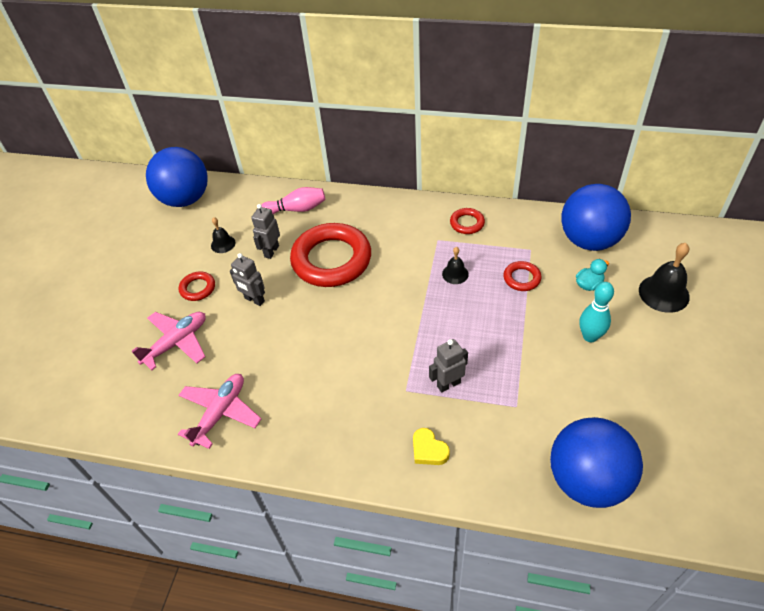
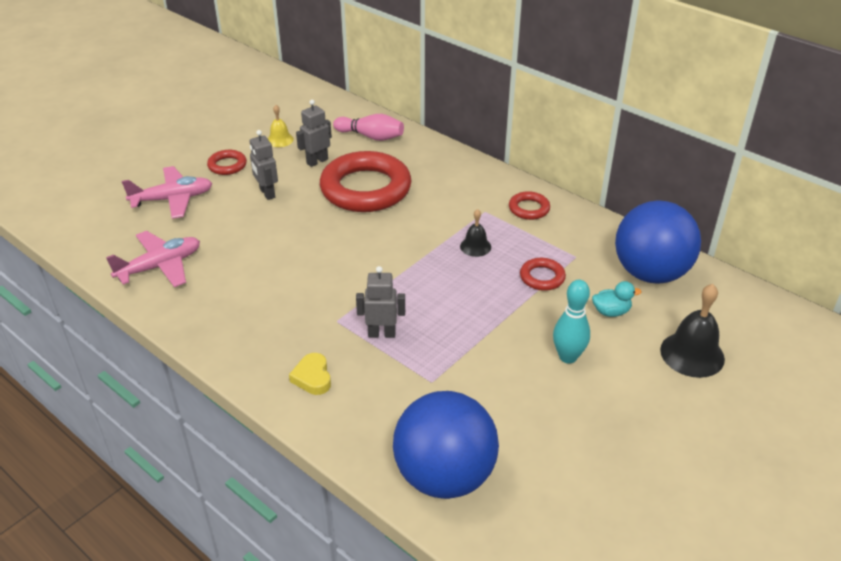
camera: 25 degrees right, 10 degrees down
(185, 199) = (279, 93): blue ball -> none
(223, 244) = (280, 140): black bell -> yellow bell

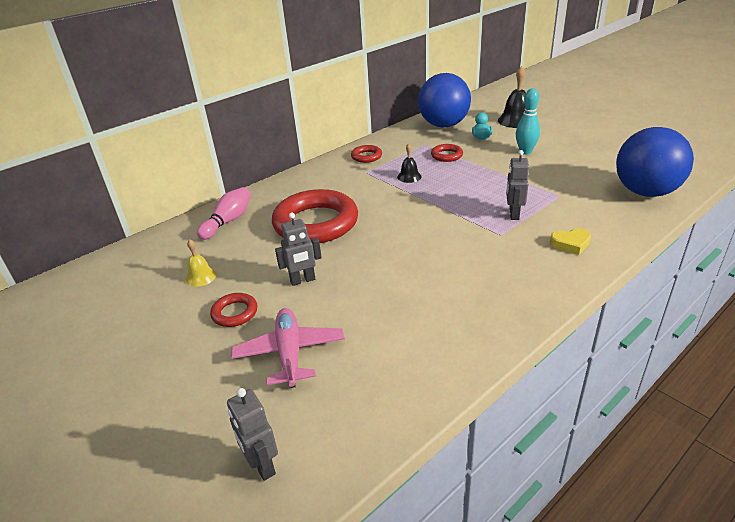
camera: 80 degrees left, 5 degrees down
(160, 266) = (421, 350): pink plane -> none
(317, 161) = (257, 251): grey robot -> grey robot (262, 465)

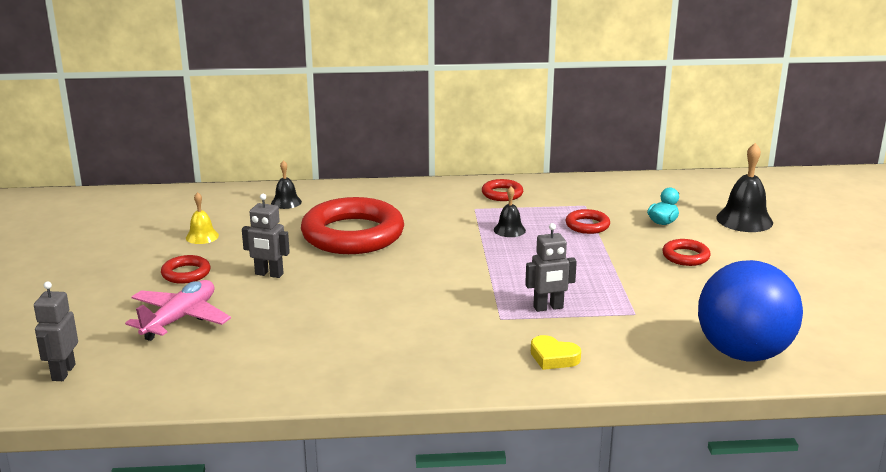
camera: 35 degrees right, 10 degrees down
(228, 221) = (286, 202): pink bowling pin -> black bell
(443, 125) = (645, 193): blue ball -> none
(513, 214) = (548, 308): grey robot -> grey robot turned 150 degrees counterclockwise
(525, 152) = (685, 256): turquoise bowling pin -> red ring

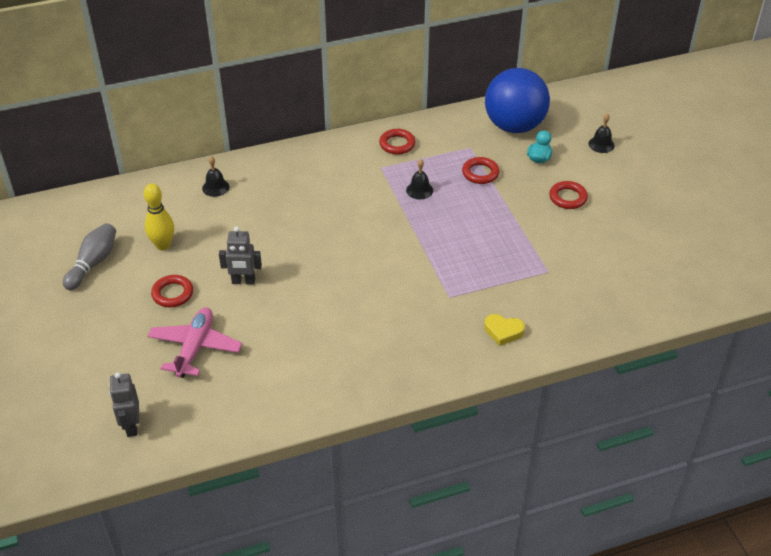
camera: 15 degrees left, 20 degrees up
(120, 240) = (93, 263): none -> grey bowling pin
(202, 236) = (163, 245): yellow bell -> yellow bowling pin
(353, 234) = (292, 219): red ring -> none
(548, 308) = (481, 277): grey robot -> none
(743, 353) = (637, 299): blue ball -> blue ball (514, 126)
(744, 220) = (601, 144): black bell -> black bell, size x0.57

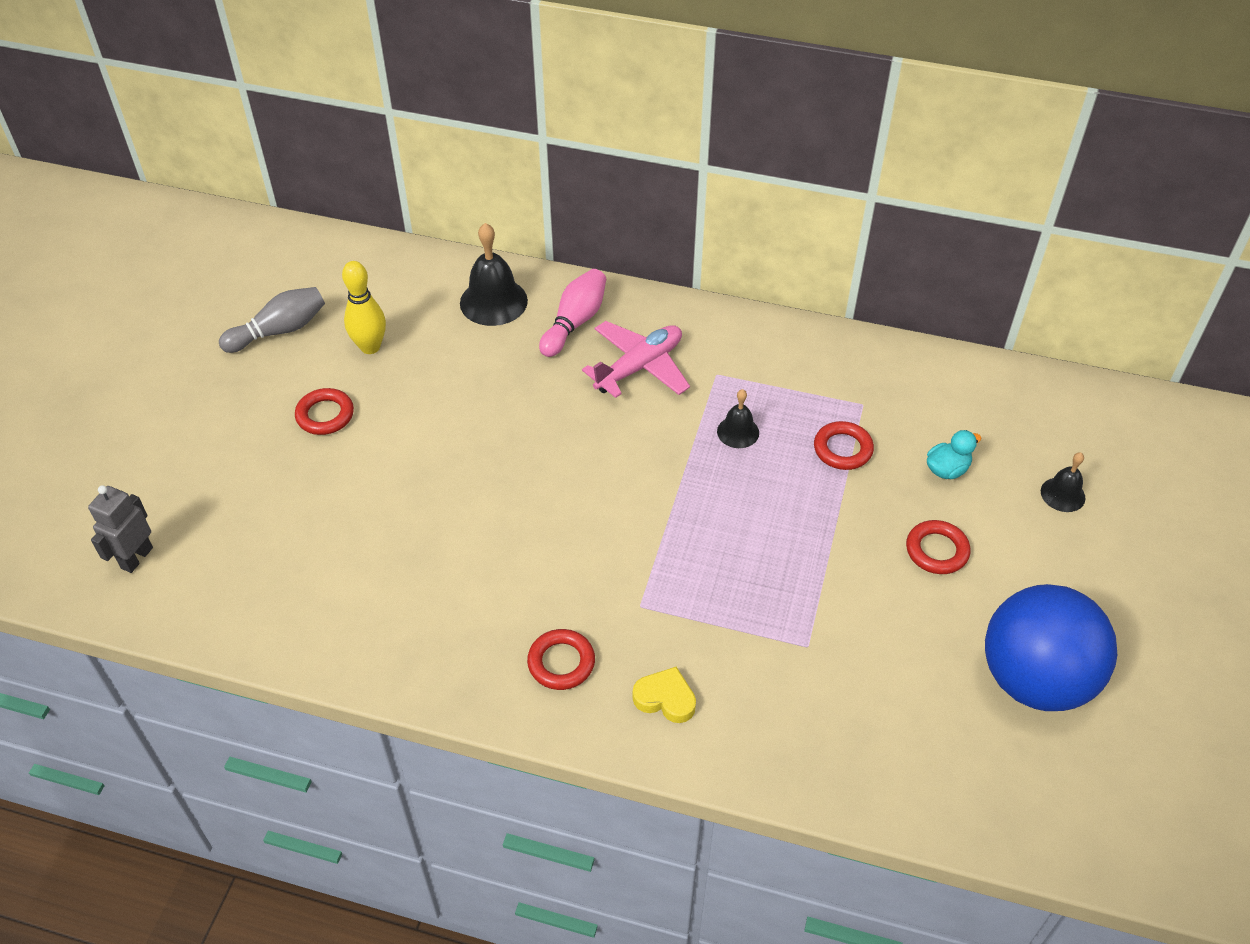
camera: 35 degrees right, 5 degrees up
(195, 348) = (287, 499): pink plane -> pink plane (639, 367)
(215, 187) = (493, 301): black bell -> black bell, size x1.75
(243, 281) = (414, 442): grey robot -> none
(275, 177) = (575, 322): none -> pink bowling pin
(397, 144) = (766, 352): red ring -> red ring (561, 662)
(503, 331) = (665, 698): yellow heart -> yellow heart turned 150 degrees clockwise
(514, 126) = (954, 403): blue ball -> blue ball (1034, 679)

